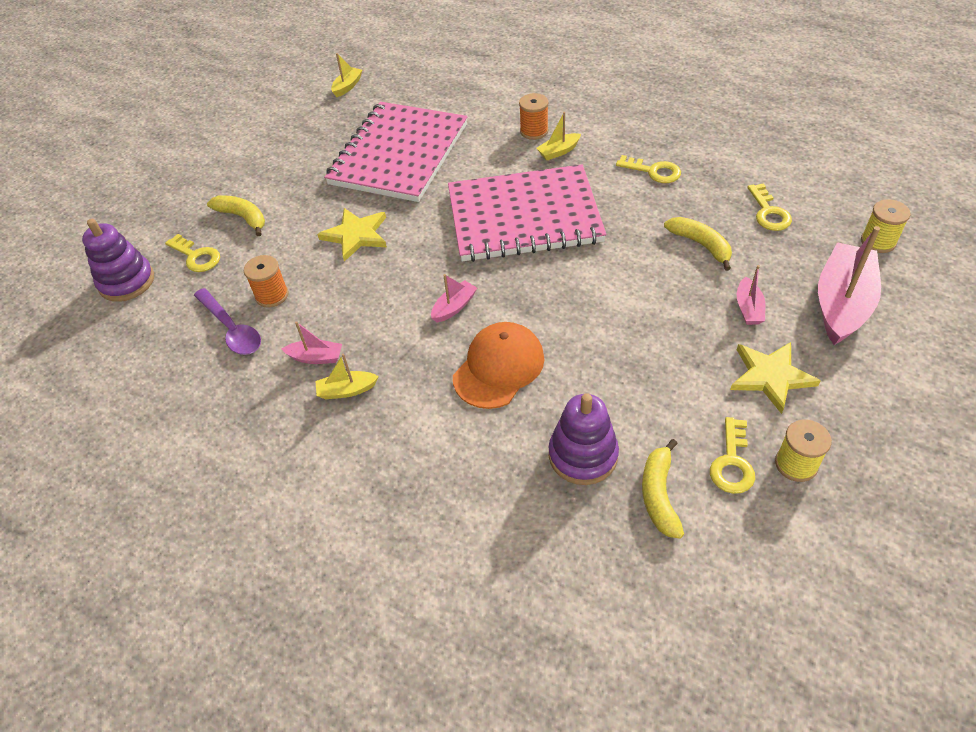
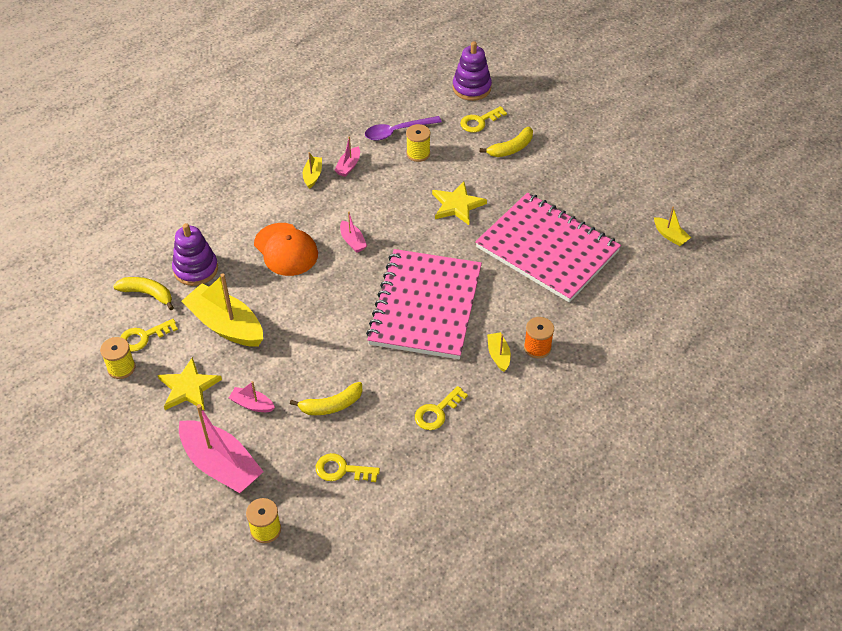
camera: 105 degrees right, 0 degrees up
(272, 295) = (418, 153): orange spool -> yellow spool
(656, 379) = (226, 325): none -> yellow boat
(732, 462) = (143, 337): yellow key -> yellow key turned 60 degrees counterclockwise

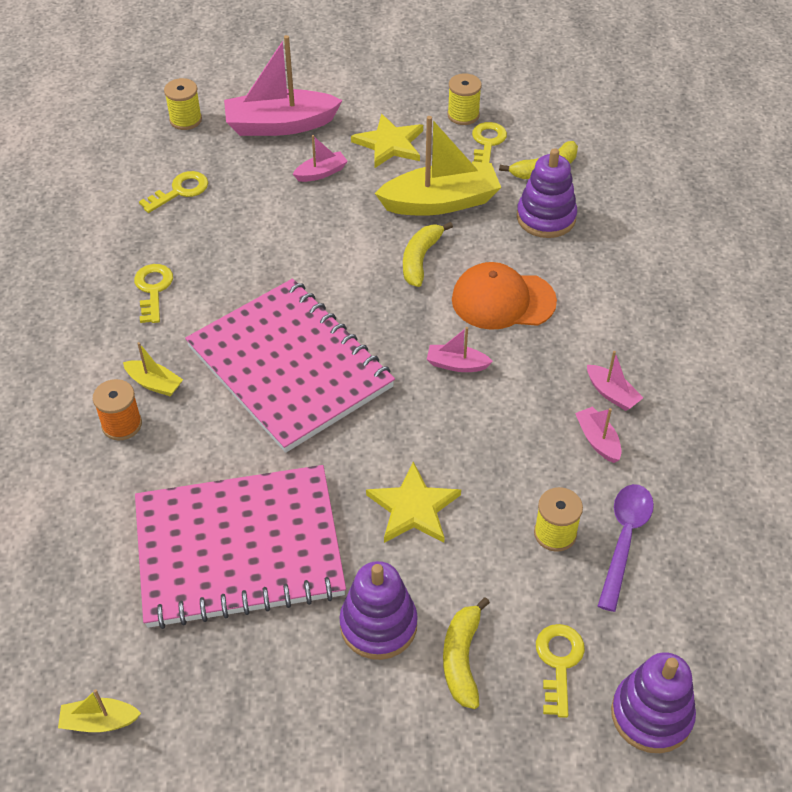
camera: 130 degrees right, 0 degrees up
(313, 176) = (611, 394): yellow boat -> pink boat
(331, 405) = (255, 222): yellow banana -> yellow banana (420, 259)
(526, 181) = (378, 625): none -> purple stacking toy

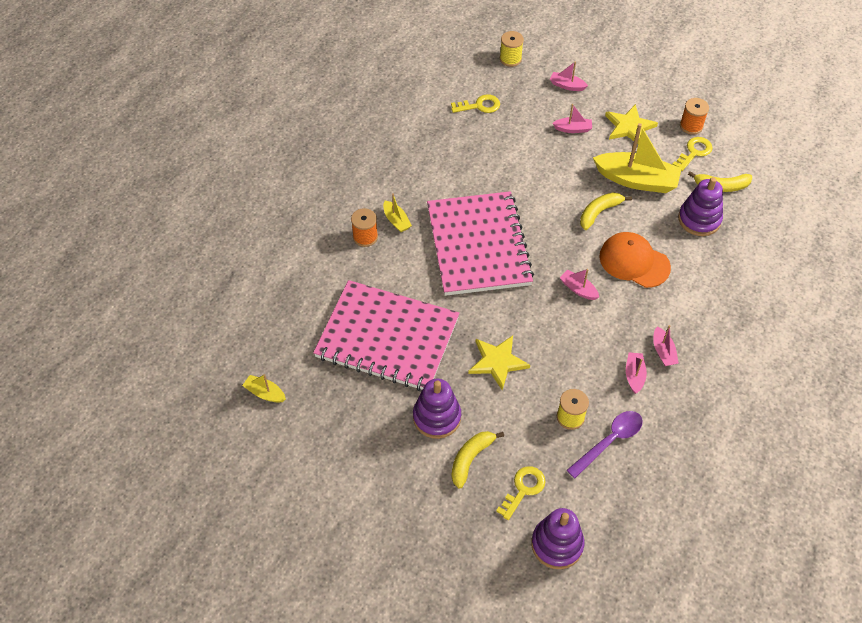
camera: 30 degrees right, 5 degrees up
(153, 290) = (428, 163): yellow key -> none
(280, 125) = (567, 85): pink boat -> pink boat, size x0.47
(463, 115) = (691, 126): yellow spool -> orange spool

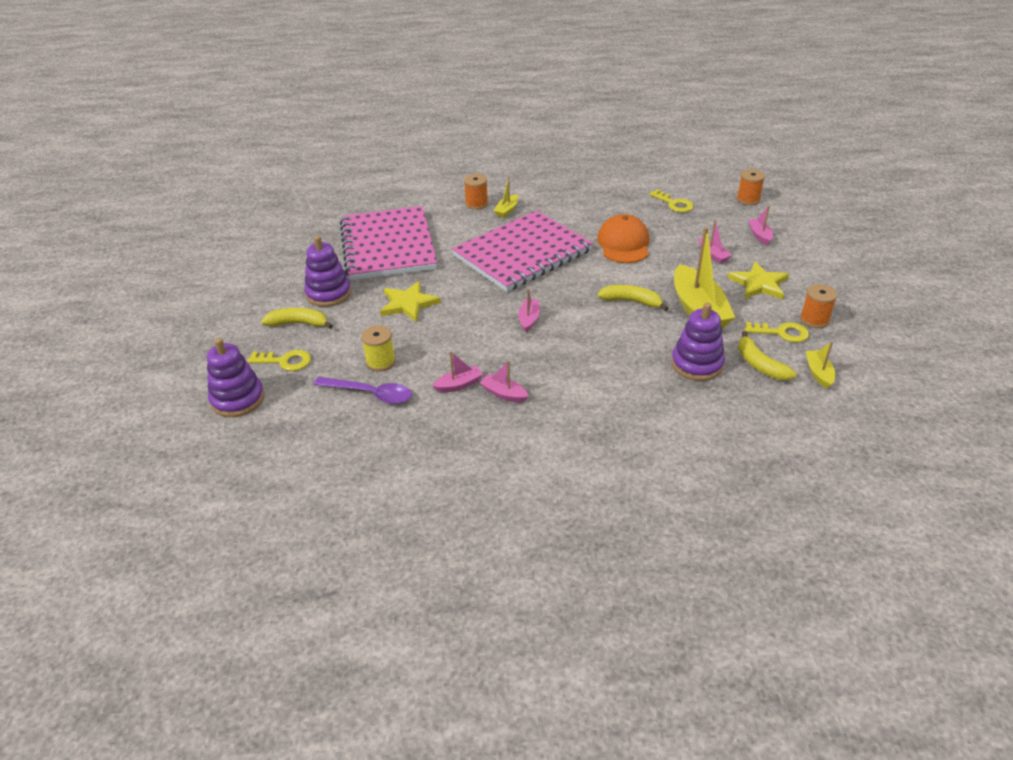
camera: 60 degrees right, 15 degrees down
(265, 393) = (296, 216): yellow boat -> yellow boat (818, 373)
(510, 59) = (748, 199): yellow spool -> orange spool
(634, 262) = (595, 340): orange cap -> orange cap (623, 244)
(663, 351) = (504, 394): pink boat -> pink boat turned 75 degrees clockwise

